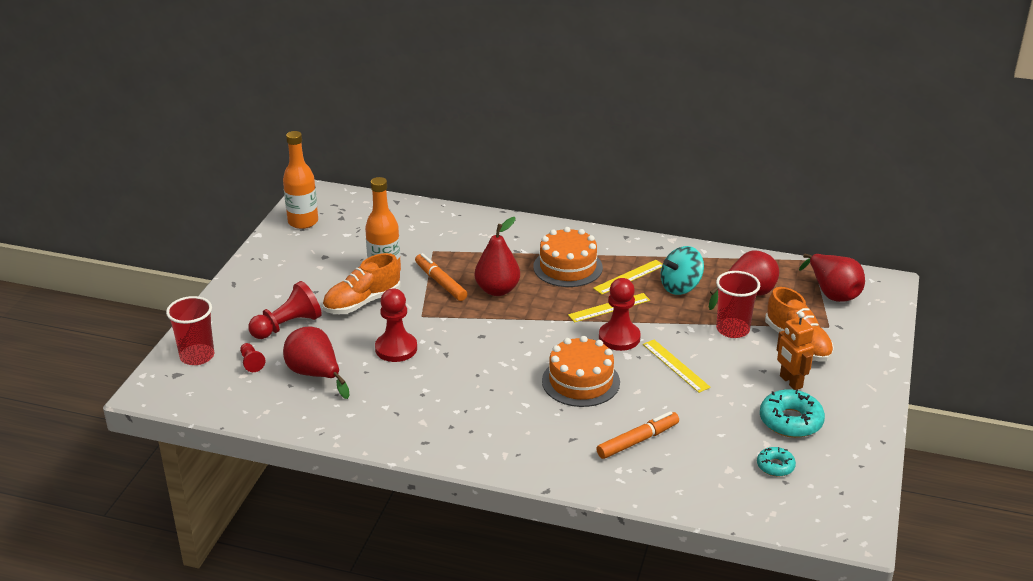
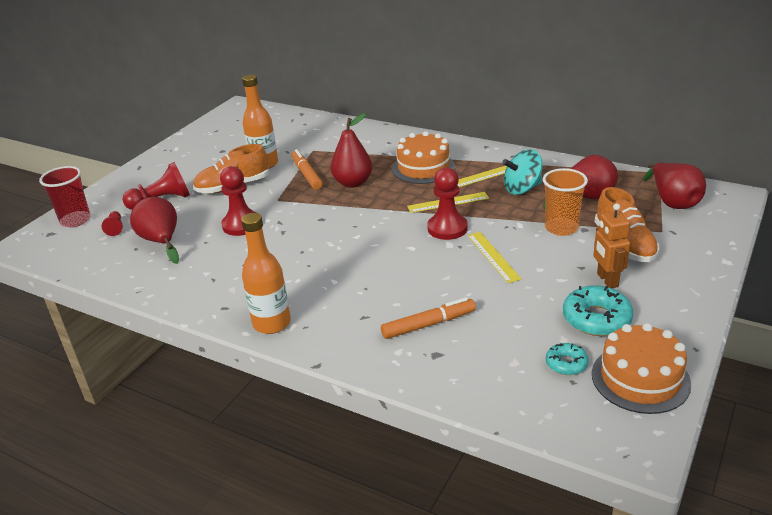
camera: 15 degrees right, 0 degrees up
(303, 222) = (219, 125): orange bottle -> orange bottle (272, 323)
(580, 381) = (395, 264): orange cake -> orange cake (640, 378)
(732, 329) = (561, 228): red cup -> orange cup

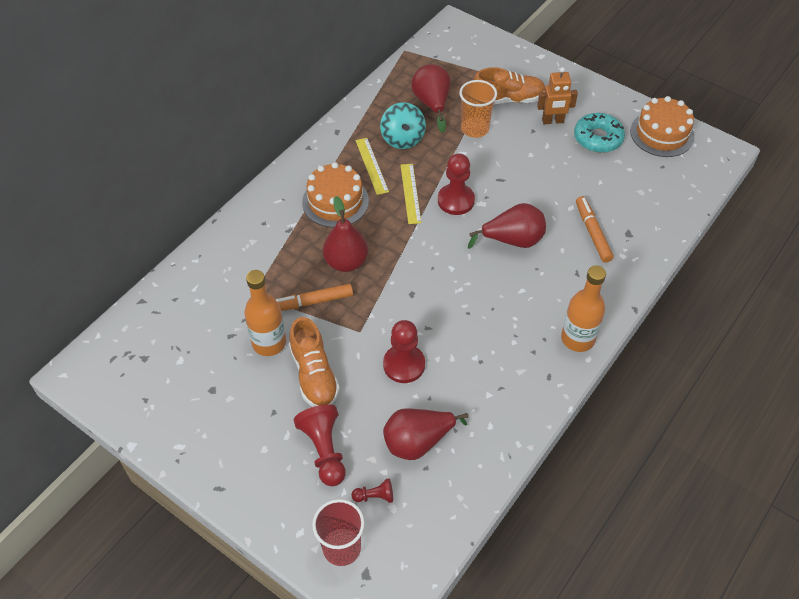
camera: 85 degrees left, 20 degrees up
(493, 256) = (507, 178): yellow ruler -> none
(566, 364) = (645, 165): turquoise donut -> none
(672, 201) = (453, 57): red pear -> red pear (512, 240)

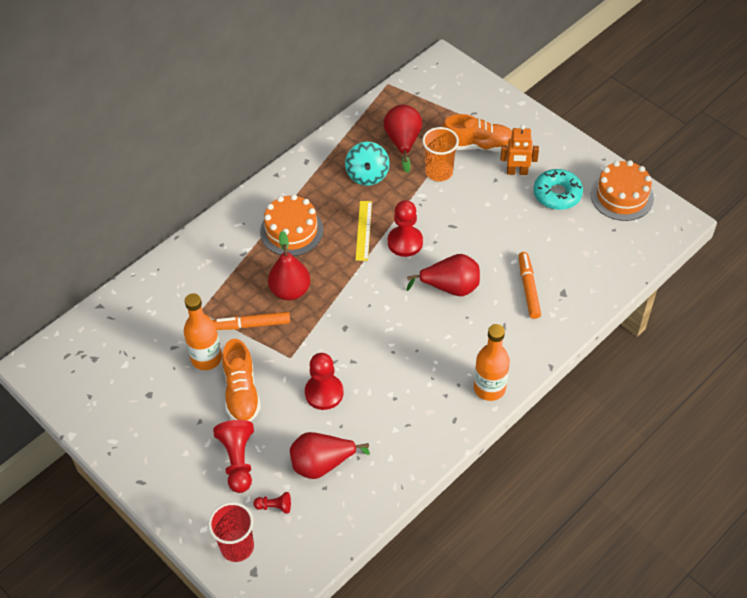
camera: 10 degrees right, 0 degrees up
(372, 165) = (332, 199): yellow ruler -> none

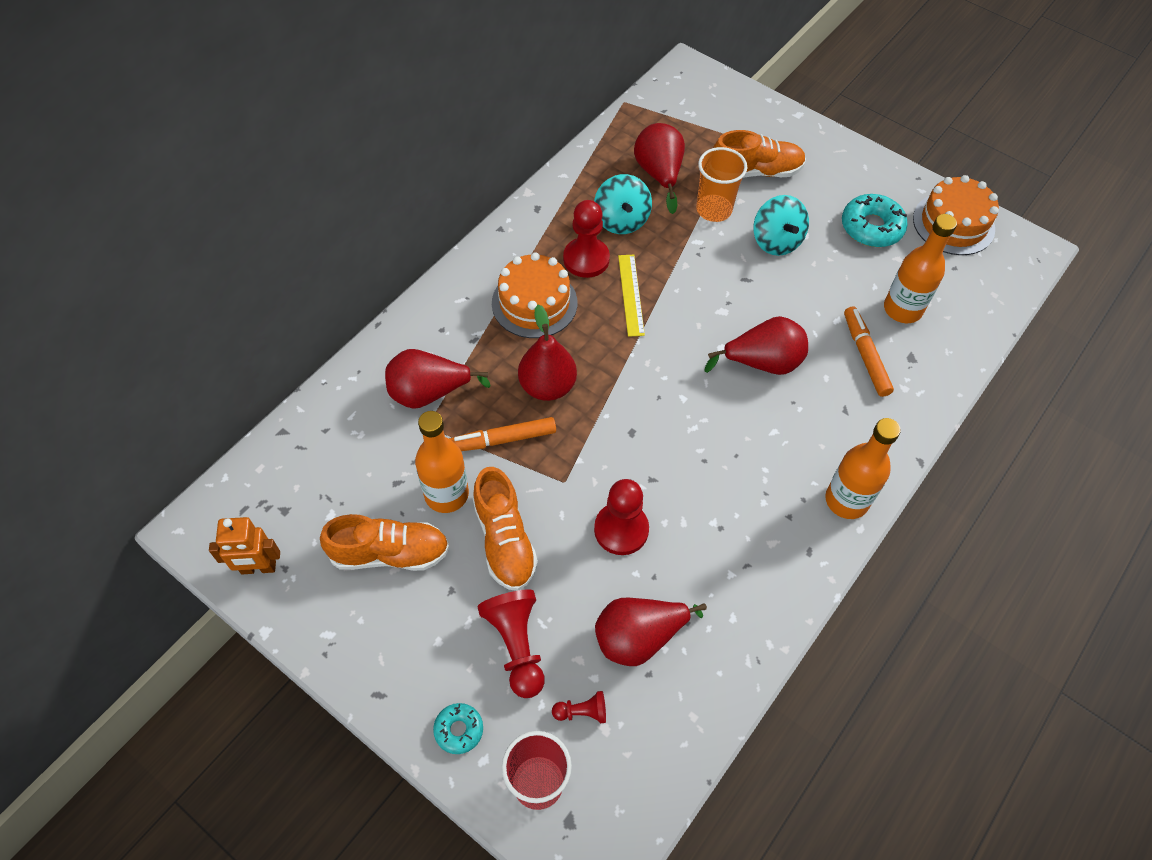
camera: 10 degrees left, 5 degrees up
(161, 393) = (390, 553): none -> orange shoe
(190, 509) = (459, 730): none -> turquoise donut
(205, 288) = (429, 393): none -> red pear
(405, 242) = (689, 306): red pawn -> red pawn (586, 259)
(481, 199) = (776, 241): none -> turquoise spinning top
(517, 172) = (813, 202): orange robot -> orange robot (258, 568)
(565, 257) = (902, 309): none -> orange bottle

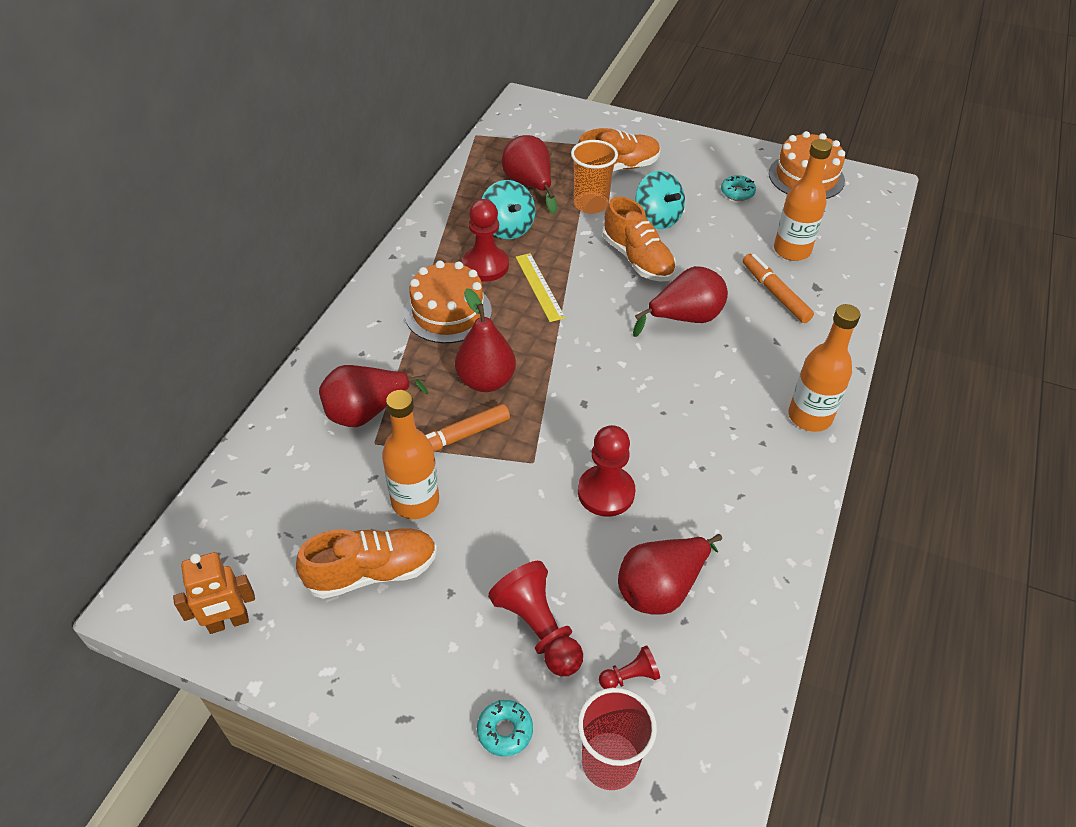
camera: 15 degrees left, 10 degrees down
(504, 540) = (490, 530): orange shoe -> orange shoe (637, 259)
(871, 227) = (737, 192): turquoise donut -> turquoise donut, size x0.57

